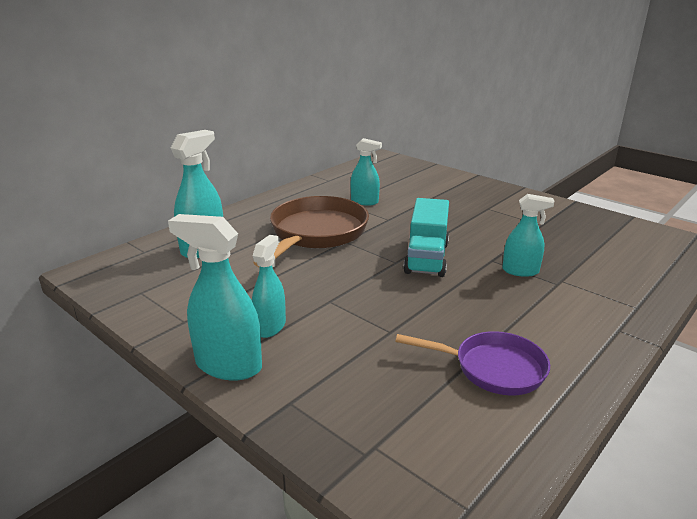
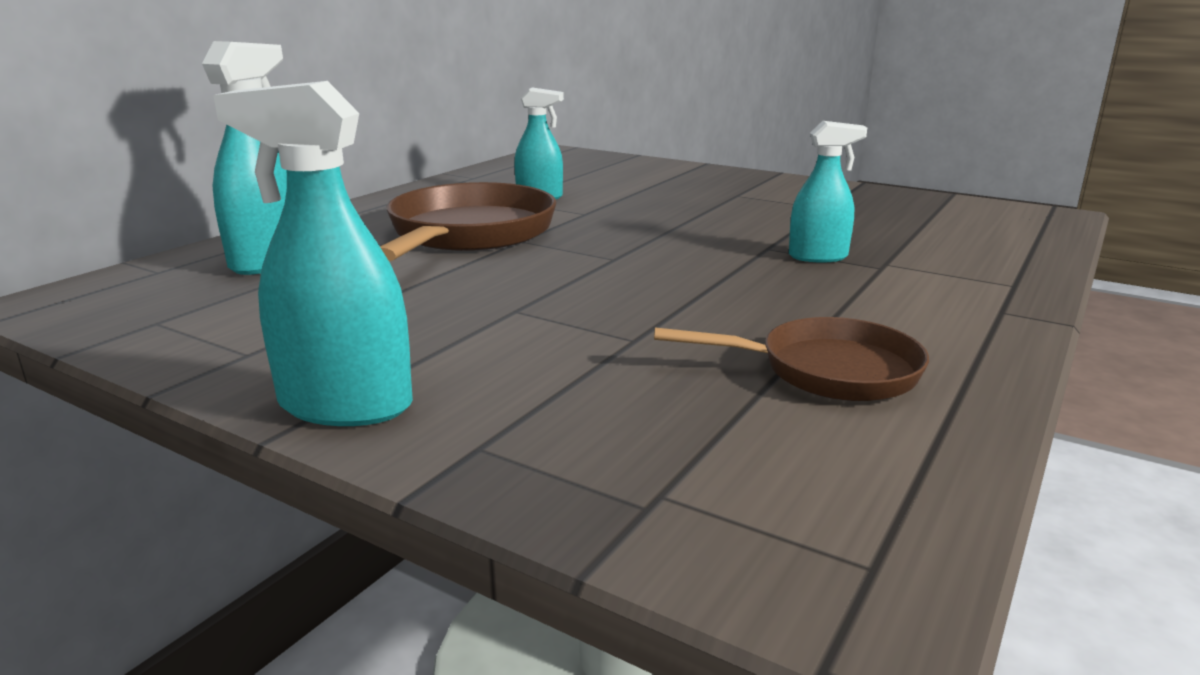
camera: 10 degrees left, 5 degrees down
(270, 326) = (415, 349): turquoise spray bottle -> none
(426, 258) = (662, 251): turquoise truck -> none
(493, 368) = (827, 371): purple pan -> brown pan

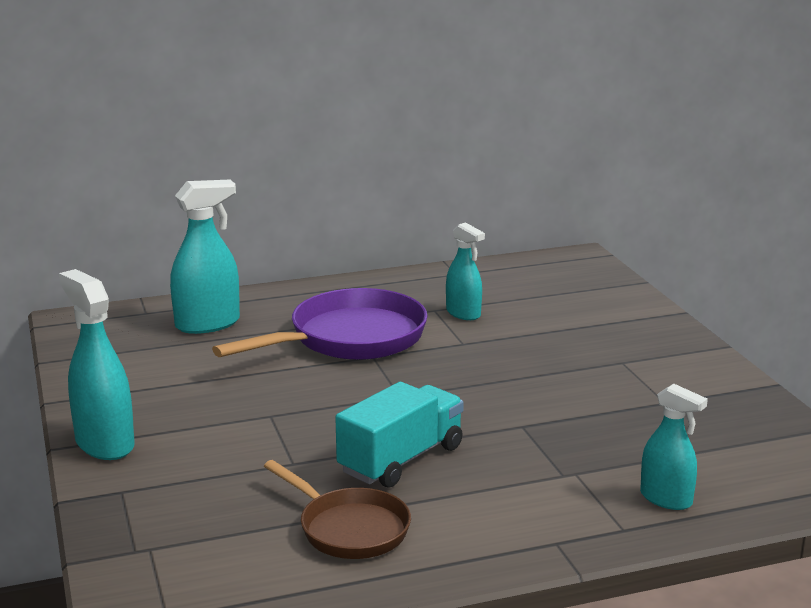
camera: 40 degrees right, 0 degrees up
(469, 234) = (350, 339): brown pan -> purple pan
(732, 300) = (401, 459): none -> turquoise truck
(818, 257) = (539, 448): turquoise spray bottle -> turquoise spray bottle (666, 499)

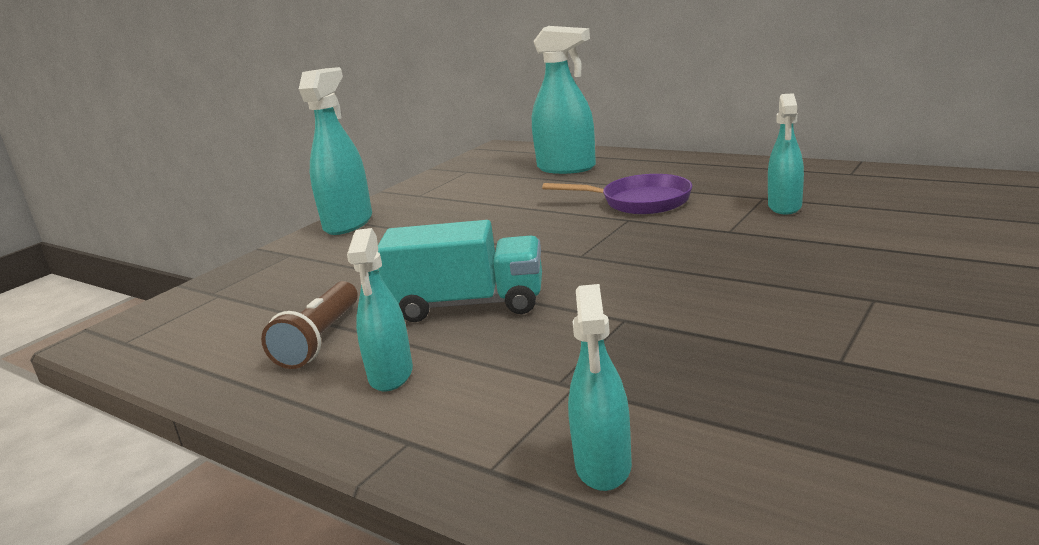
camera: 55 degrees right, 0 degrees up
(349, 529) = (320, 339): brown pan -> brown flashlight
(350, 339) = (640, 202): purple pan -> purple pan, size x0.61
(459, 521) = (391, 375): none -> turquoise spray bottle

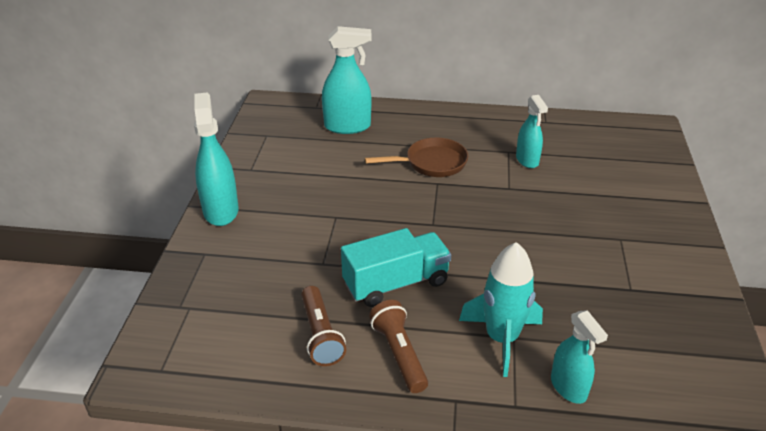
camera: 30 degrees left, 15 degrees up
(391, 375) = (399, 354): turquoise spray bottle -> brown flashlight
(553, 384) = (501, 338): none -> turquoise rocket
(640, 202) = (432, 163): purple pan -> brown pan

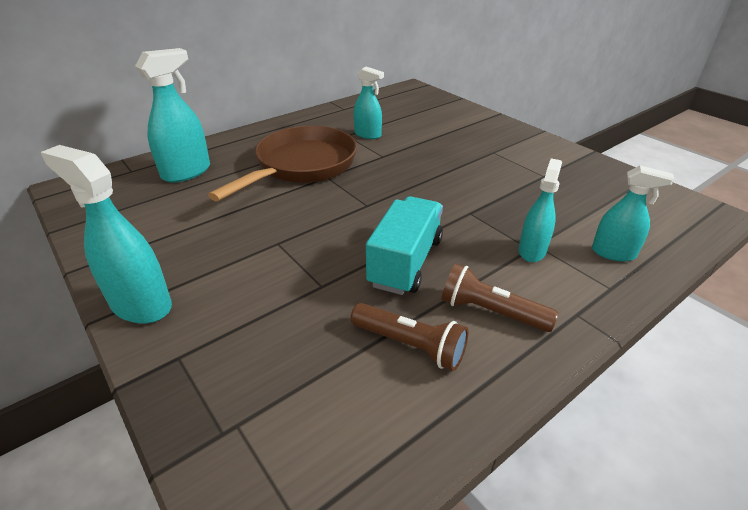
camera: 45 degrees left, 0 degrees up
(432, 163) = (302, 166): brown pan -> brown pan, size x1.63
(501, 338) = (532, 251): turquoise rocket -> turquoise spray bottle

